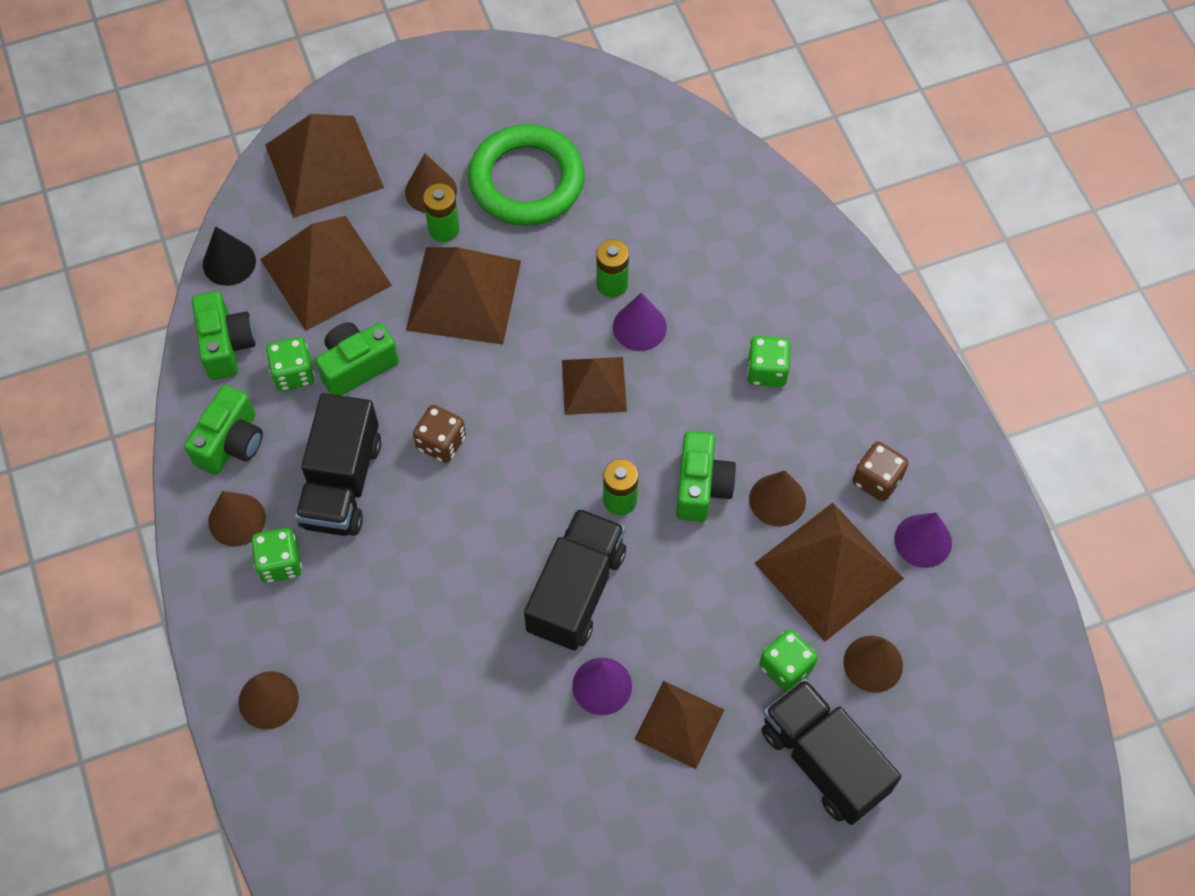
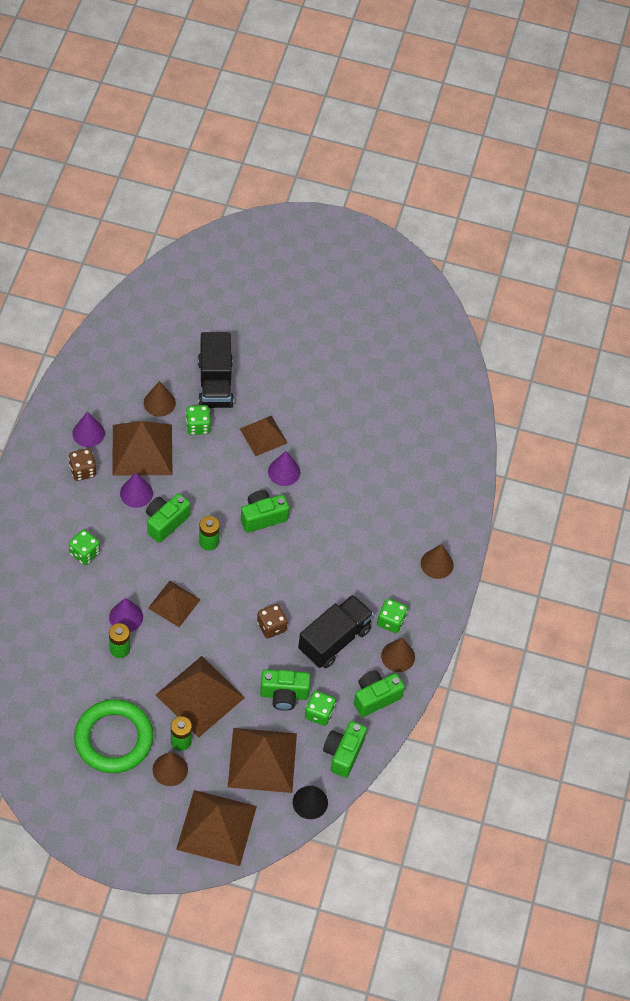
camera: 150 degrees left, 5 degrees down
(576, 591) = (262, 517): black truck -> green camera
(777, 500) = (136, 493): brown cone -> purple cone

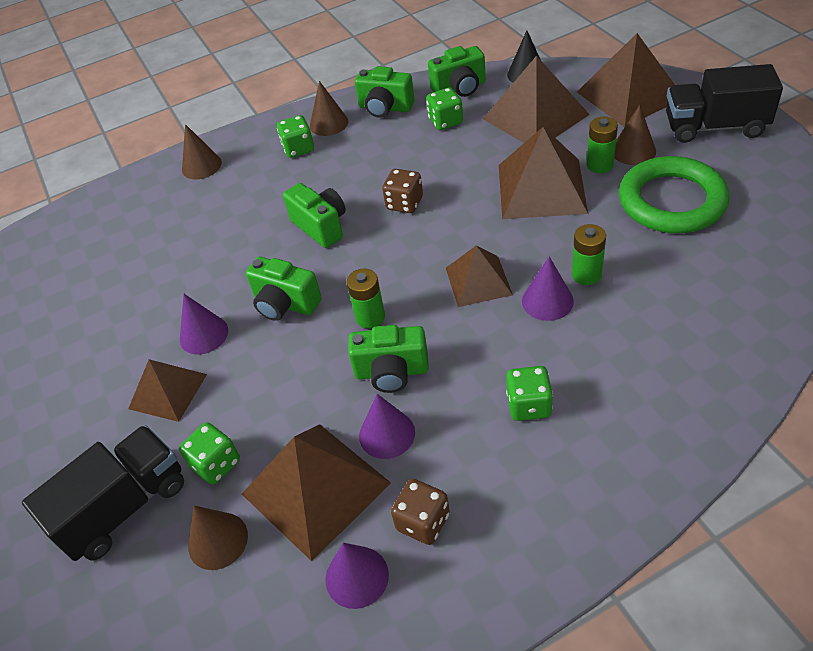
camera: 120 degrees left, 10 degrees down
(284, 695) = (459, 148): green camera -> green camera (321, 226)
(334, 639) = (363, 162): black truck -> black truck (715, 127)

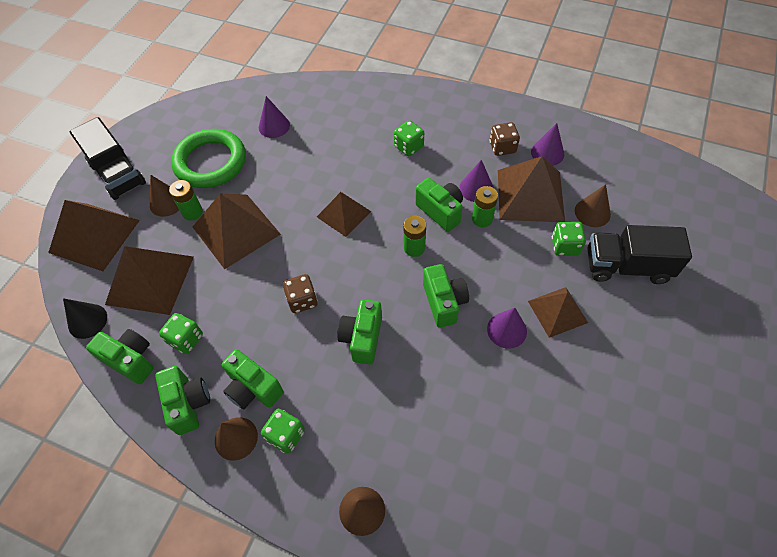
camera: 135 degrees left, 10 degrees up
(356, 144) = (253, 388): none -> green camera
(547, 301) = (335, 175): purple cone -> purple cone (274, 126)
(586, 274) = (301, 169): green battery -> green battery (482, 219)

